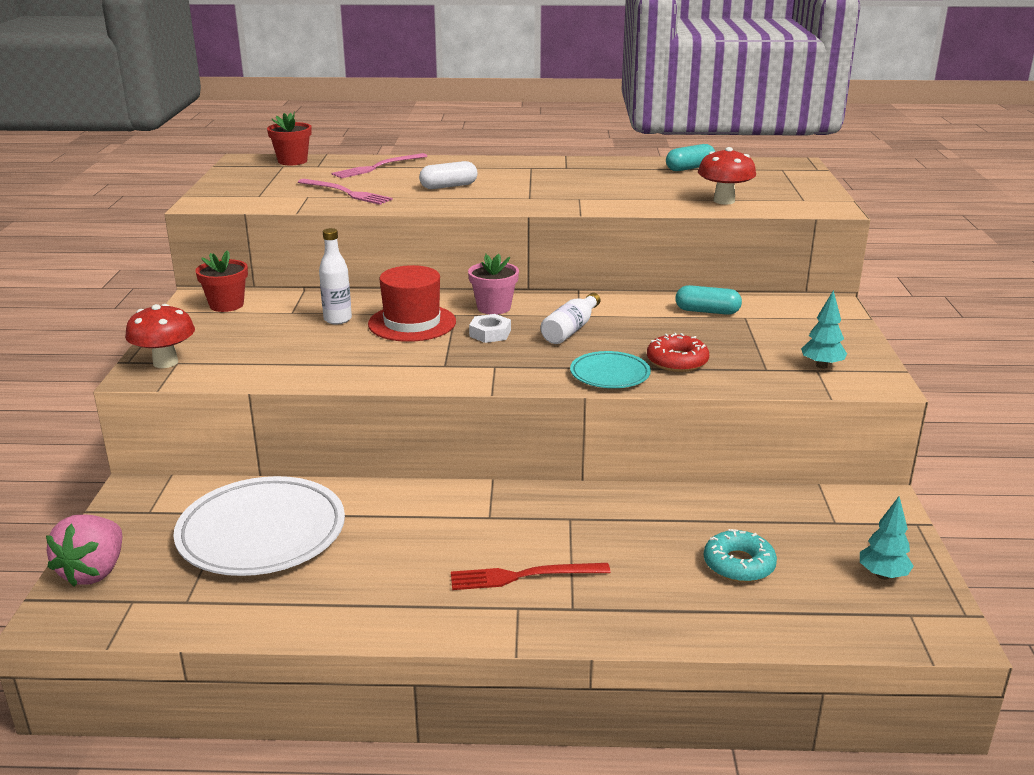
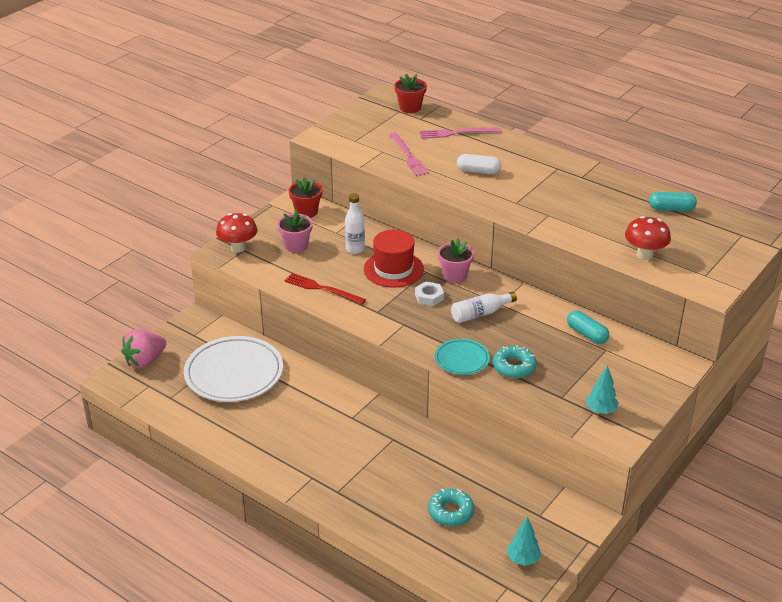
camera: 35 degrees right, 10 degrees up
(251, 338) = (296, 246): none -> pink flower pot
(523, 576) = (333, 462): red fork -> red fork (322, 289)
(677, 361) = (514, 367): red donut -> turquoise donut

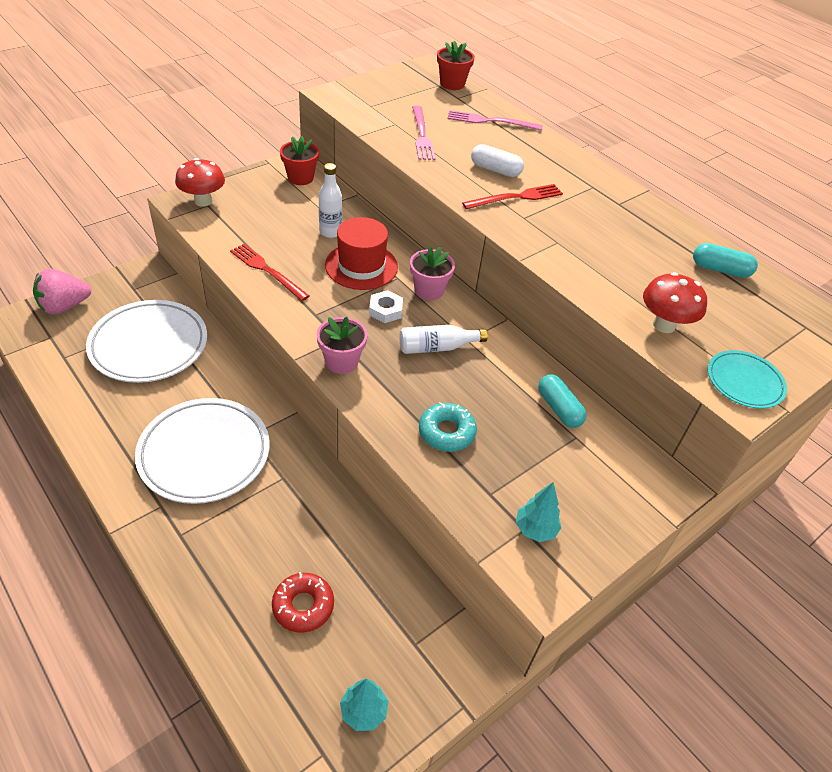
camera: 10 degrees right, 10 degrees up
(296, 246) = (267, 213): pink flower pot -> pink flower pot (341, 362)
(324, 437) = (204, 453): none -> white plate
(451, 512) = (303, 606): turquoise donut -> red donut
(462, 359) = (385, 404): turquoise plate -> turquoise plate (744, 382)
(503, 189) = (516, 197): none -> red fork

